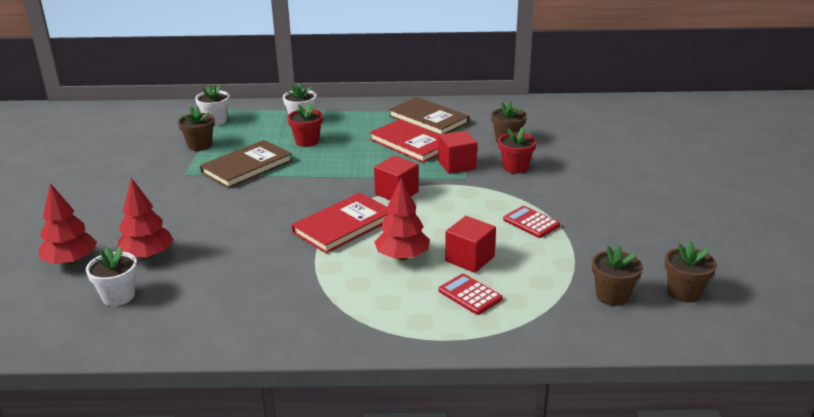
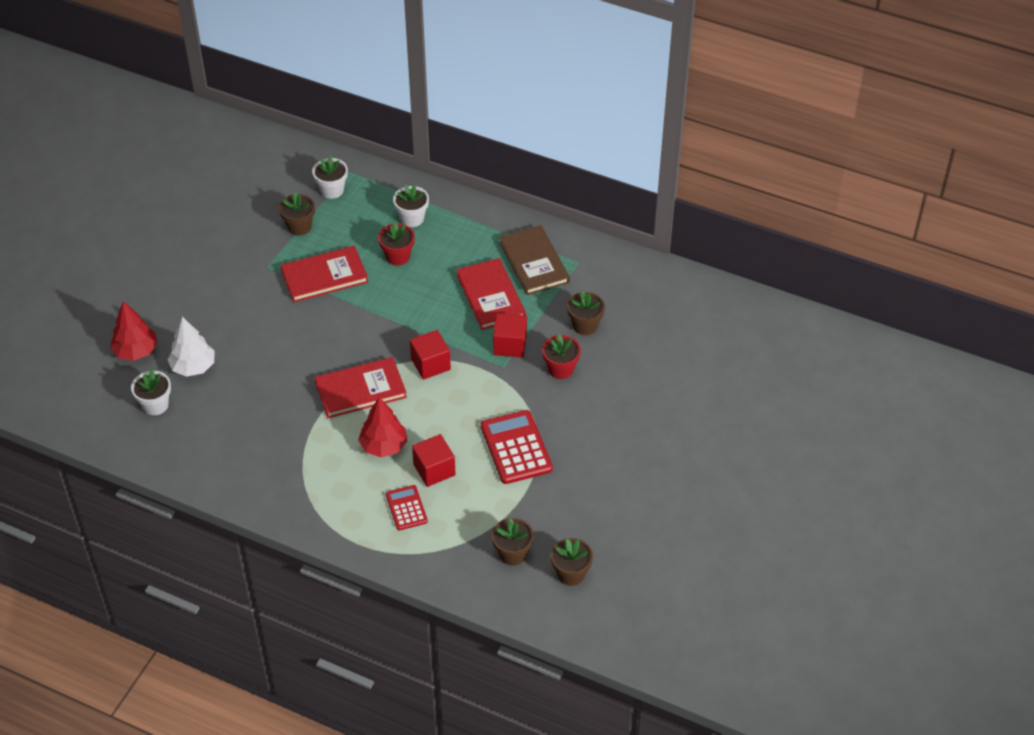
camera: 25 degrees right, 20 degrees up
(147, 256) = (193, 367): red tree -> white tree
(247, 167) = (324, 276): brown book -> red book
(531, 223) = (516, 448): red calculator -> red calculator, size x1.71

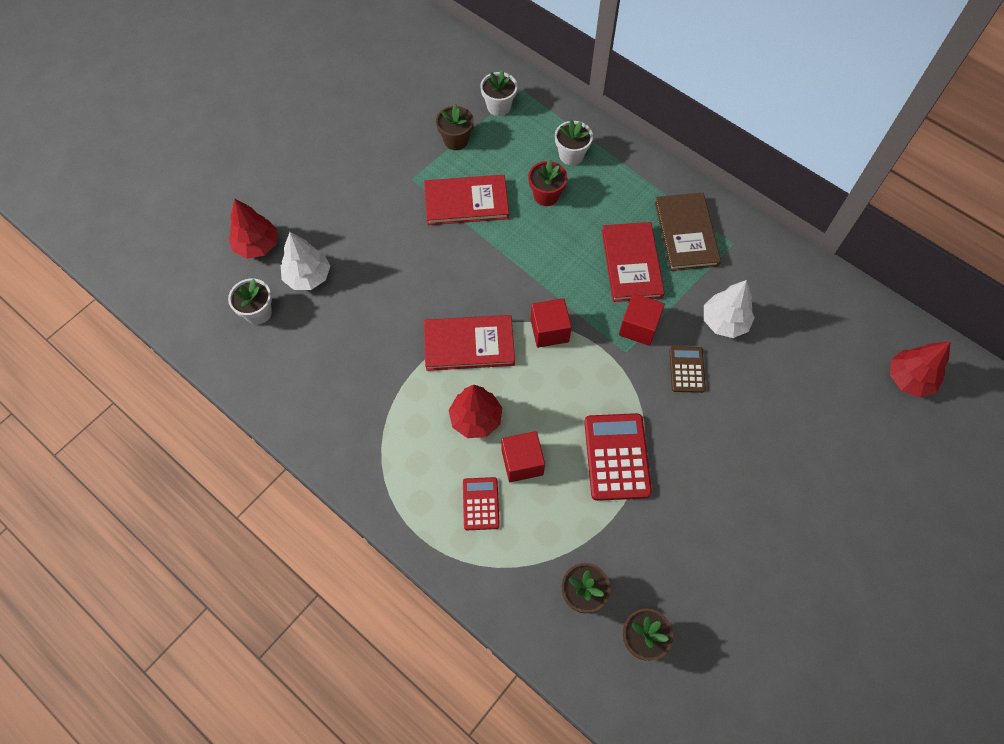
camera: 15 degrees right, 15 degrees up
(560, 369) = (687, 369): red flower pot -> brown calculator
(585, 325) = (724, 322): brown flower pot -> white tree
(753, 336) = (909, 379): none -> red tree

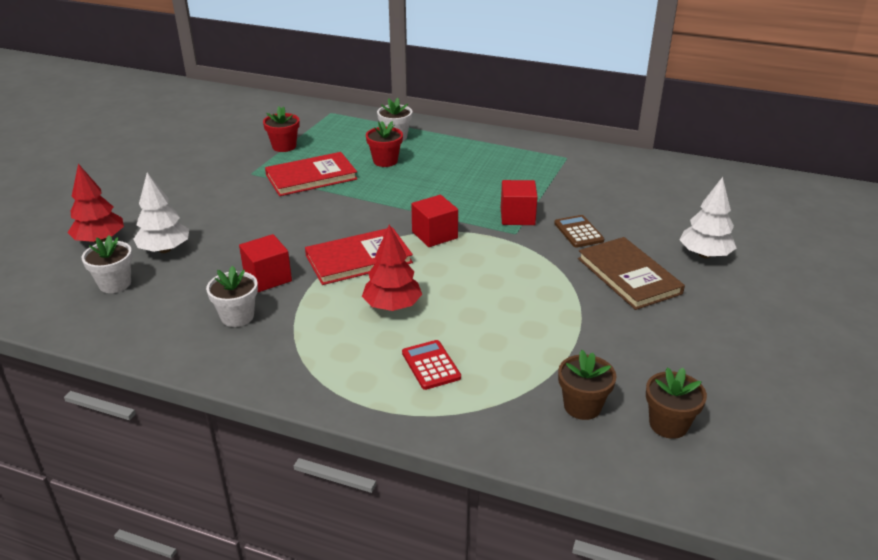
camera: 20 degrees left, 30 degrees down
(456, 140) = (284, 146): brown flower pot -> red flower pot
(499, 106) = (315, 123): white flower pot -> white flower pot (237, 316)
(522, 462) = (458, 325): red cube -> red cube (267, 278)
(617, 457) = (551, 299): red calculator -> none
(631, 263) = (486, 183): red book -> none
(686, 233) = (523, 159): brown book -> brown book (628, 276)
(724, 322) = (591, 199): white tree -> white tree (704, 255)
(909, 379) = (768, 199): red tree -> none

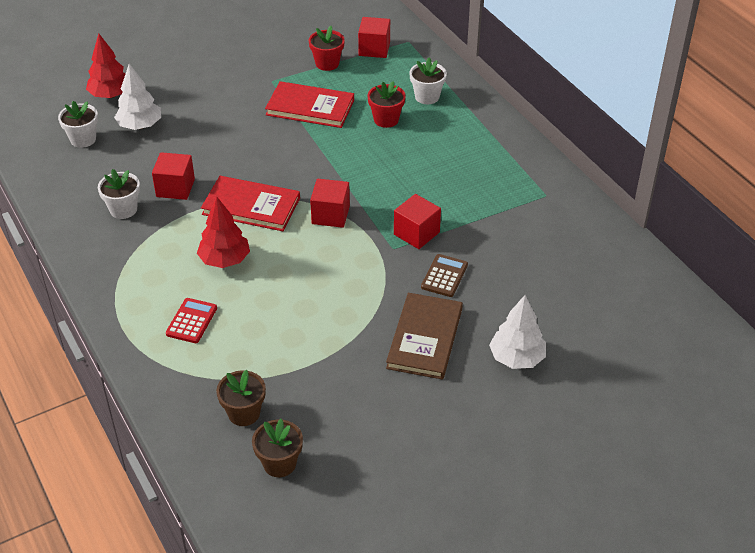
camera: 40 degrees right, 10 degrees up
(310, 125) = (374, 49): none -> red cube

